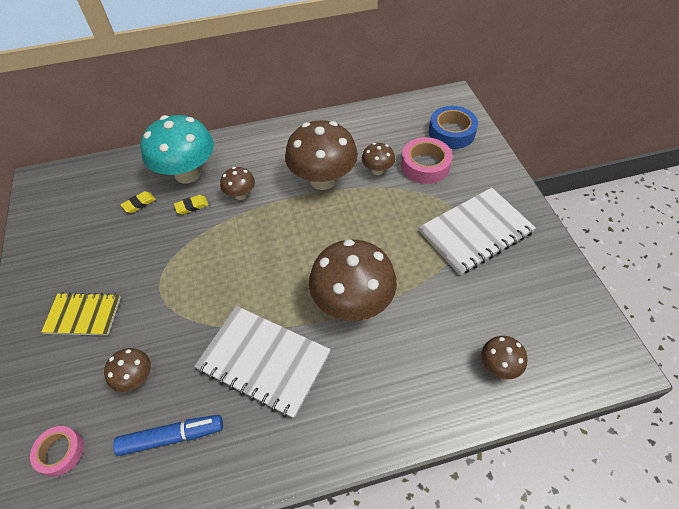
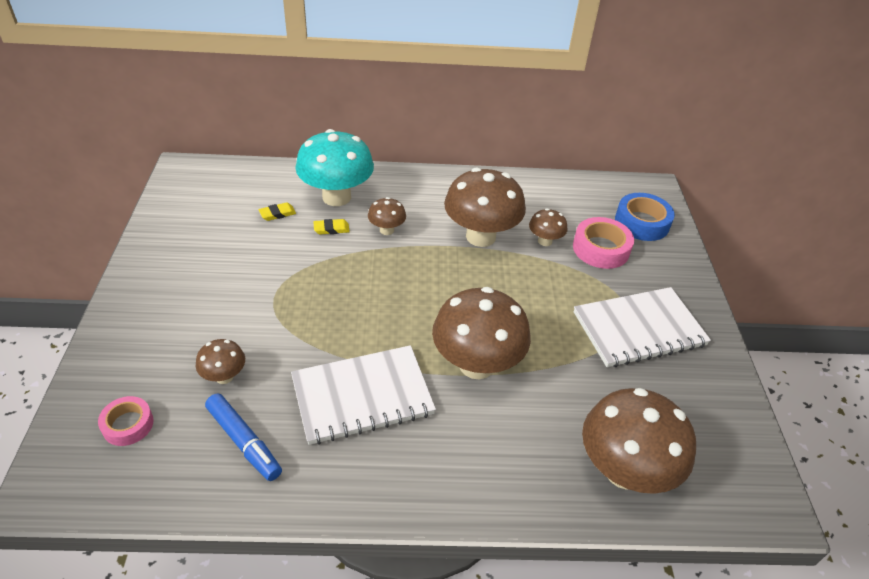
camera: 10 degrees right, 10 degrees down
(83, 315) = (189, 304): yellow notebook -> none
(172, 437) = (244, 442): blue marker -> blue marker turned 45 degrees clockwise
(264, 361) = (362, 396): white notebook -> white notebook turned 60 degrees counterclockwise
(498, 366) = (624, 470): brown mushroom -> brown mushroom, size x2.07

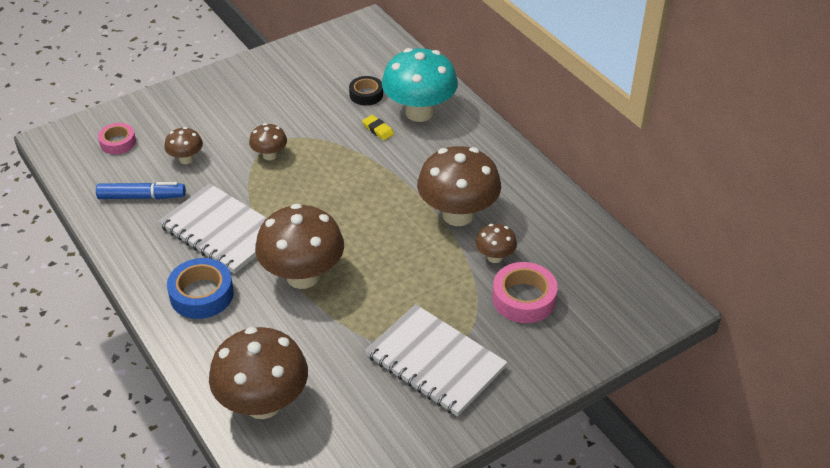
camera: 60 degrees right, 0 degrees up
(244, 442) = (142, 197): blue marker -> blue marker turned 105 degrees counterclockwise
(277, 214) = (366, 94): yellow eraser -> black tape
(386, 230) = (408, 158): brown mushroom -> brown mushroom (269, 155)
(642, 223) = (598, 314): blue tape -> blue tape (201, 294)

